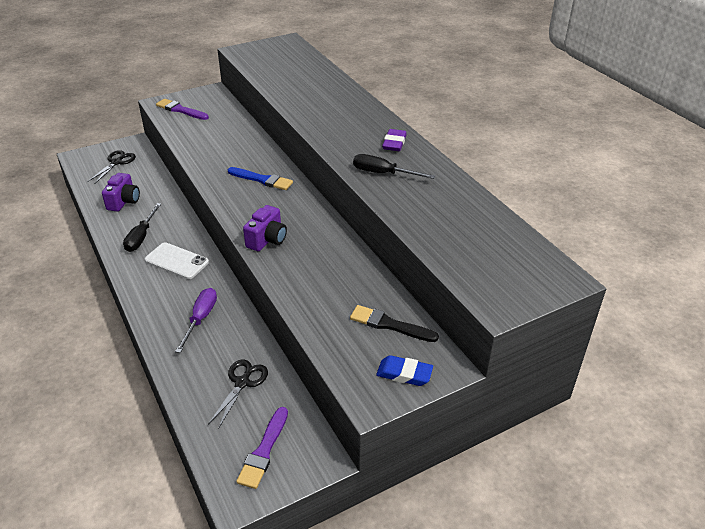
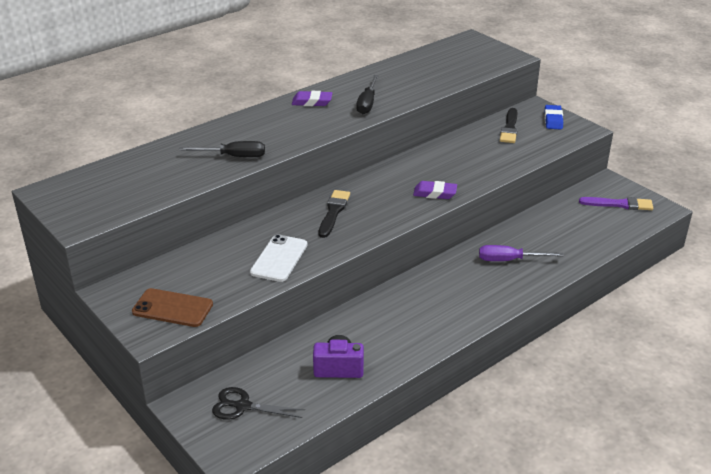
camera: 100 degrees left, 5 degrees down
(141, 237) = (404, 332): black screwdriver -> black screwdriver (233, 156)
(176, 261) = (436, 294): white phone -> white phone (279, 258)
(180, 110) = (172, 308): purple brush -> brown phone
(242, 383) = (566, 224): black scissors -> none
(262, 180) = (333, 212): blue brush -> black brush
(267, 240) = (435, 193): purple camera -> purple eraser

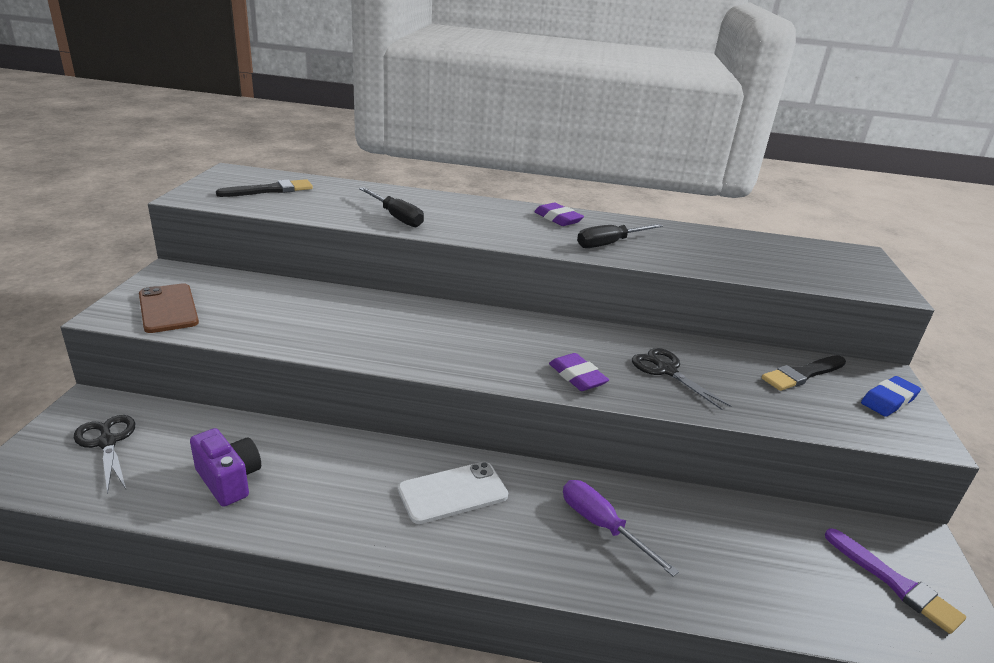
camera: 45 degrees right, 5 degrees down
(279, 258) = (317, 330): white phone -> white phone (453, 493)
(333, 212) = (443, 328): black brush -> black brush (270, 190)
(461, 164) = (666, 370): none -> black scissors

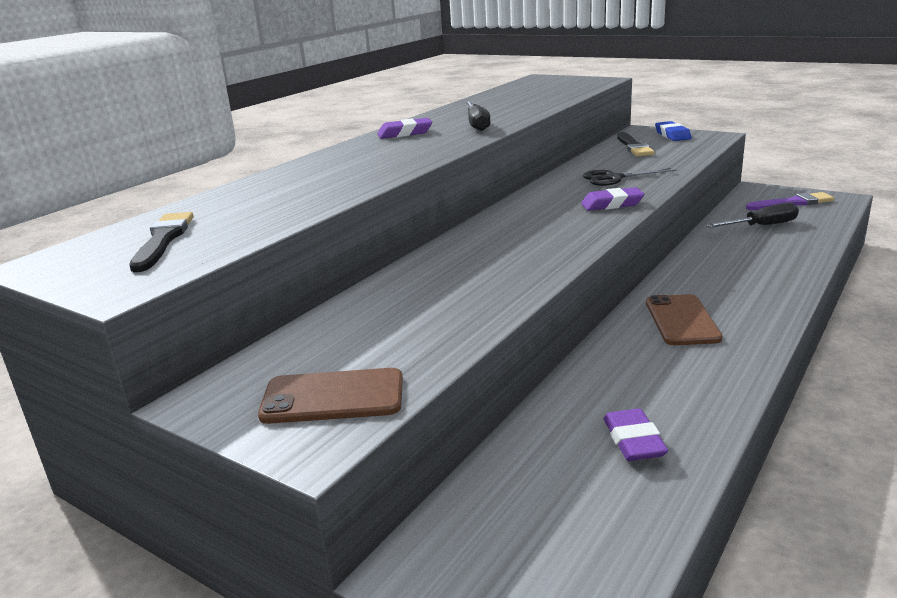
camera: 60 degrees left, 5 degrees down
(107, 442) = (521, 542): black scissors -> none
(229, 480) = (633, 441): purple camera -> purple eraser
(396, 217) = (338, 184): black screwdriver -> black screwdriver (762, 226)
(453, 493) = (682, 320): white phone -> brown phone
(602, 526) = (733, 270): purple screwdriver -> none

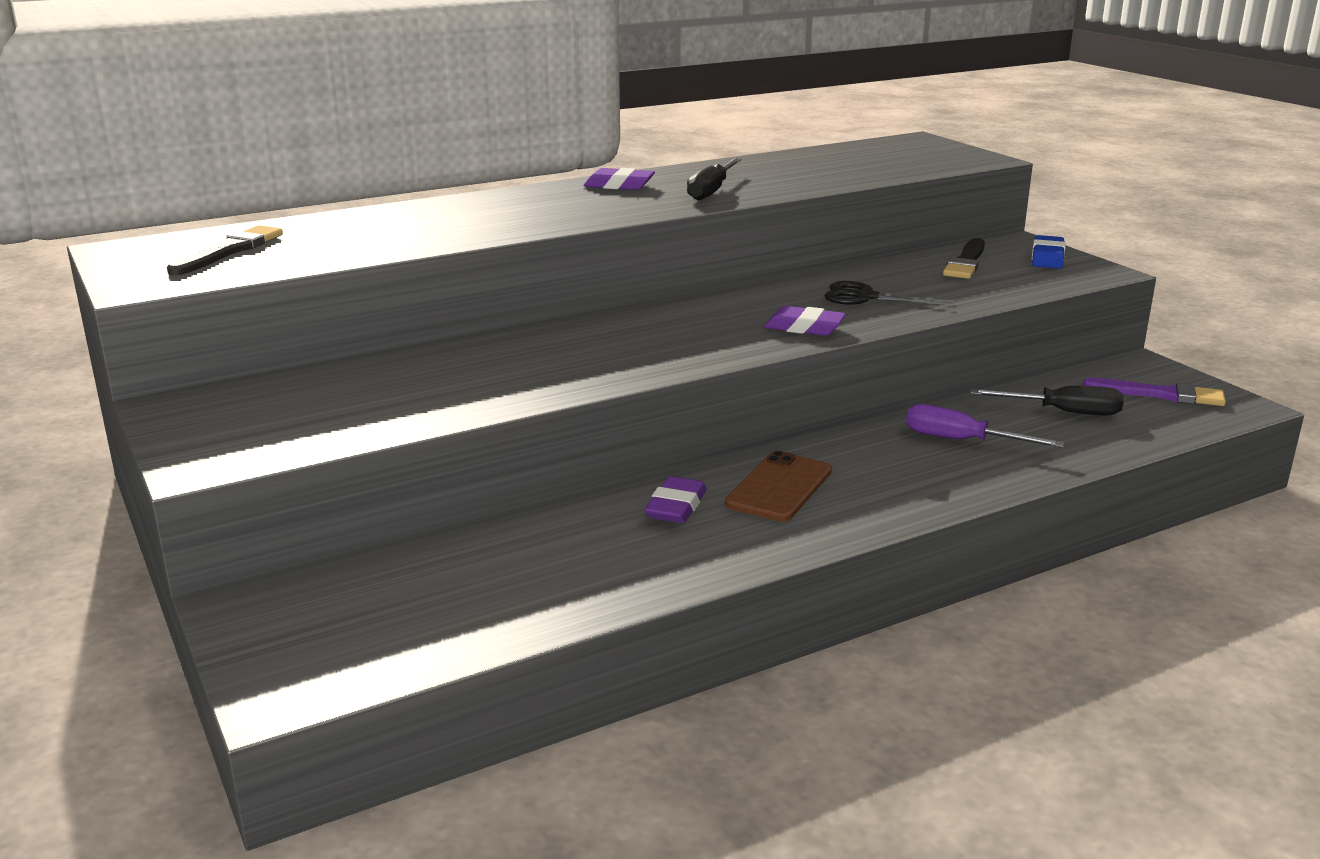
camera: 25 degrees right, 0 degrees up
(333, 397) = (261, 434): brown phone -> none
(633, 441) = (551, 577): purple eraser -> purple eraser (676, 507)
(737, 258) = (962, 441): none -> purple screwdriver

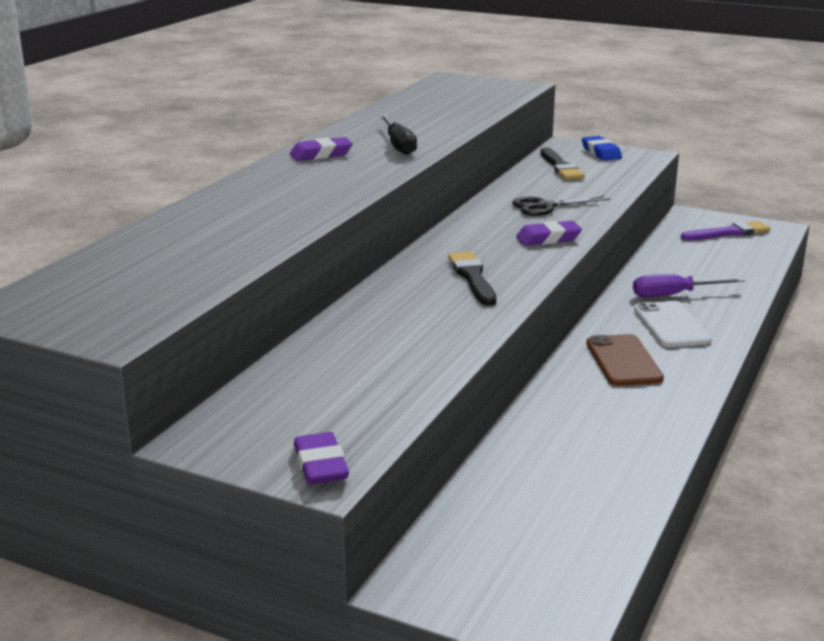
camera: 35 degrees left, 0 degrees up
(229, 251) = (123, 283): black brush -> black brush (472, 277)
(676, 507) = (585, 396): purple eraser -> purple eraser (320, 465)
(901, 470) = (671, 325): none -> white phone
(1063, 412) = (697, 259): black screwdriver -> none

